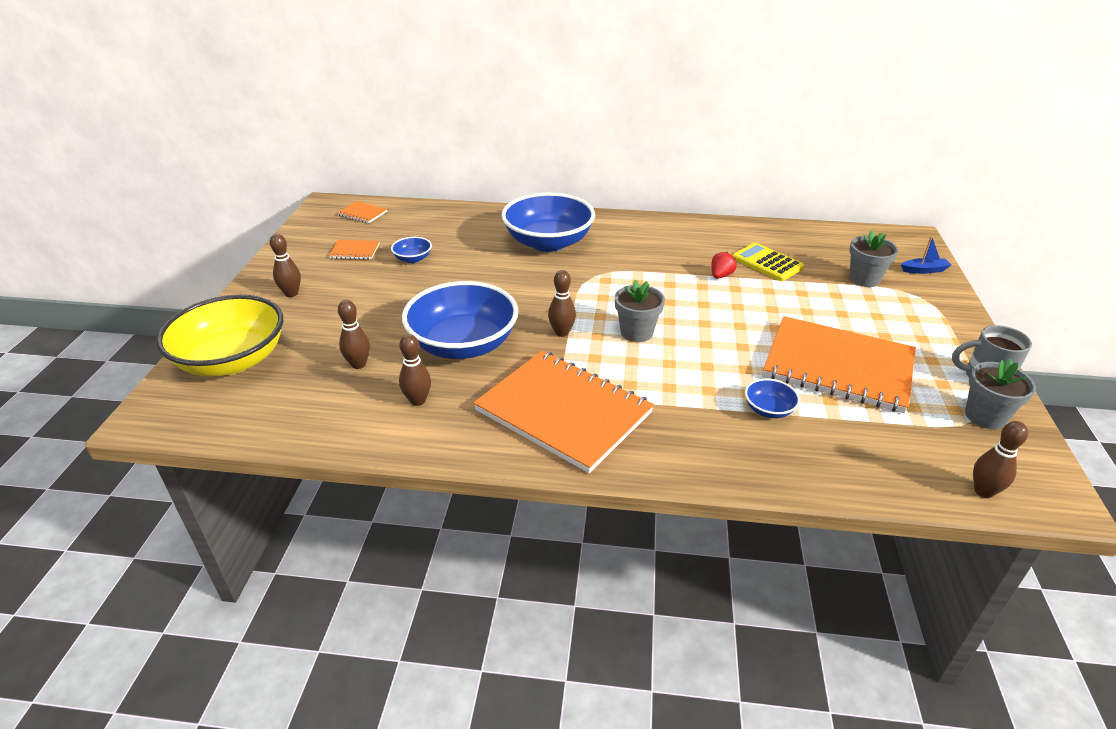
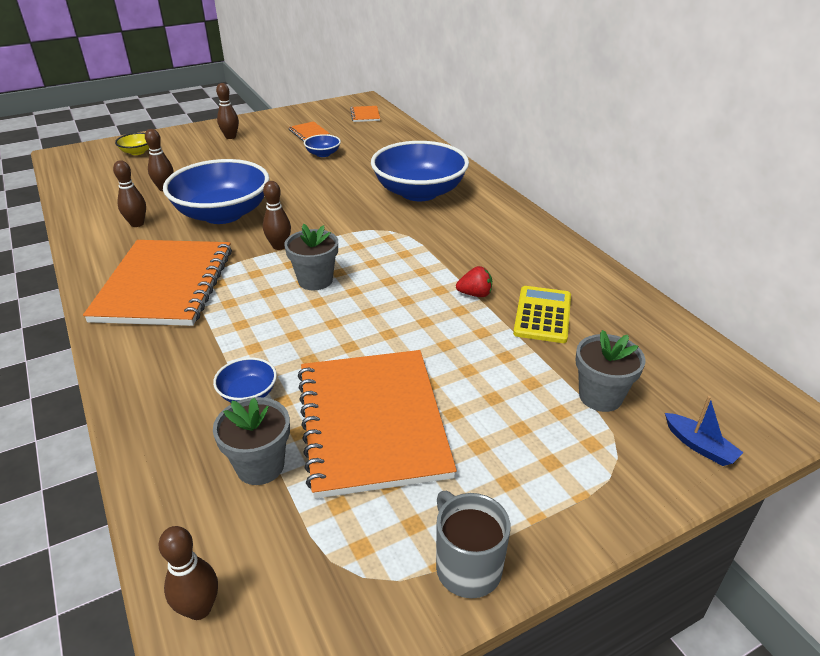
camera: 55 degrees right, 0 degrees up
(232, 360) = (137, 152): yellow bowl -> yellow bowl, size x0.42
(985, 416) = (369, 583): grey flower pot -> grey flower pot (260, 466)

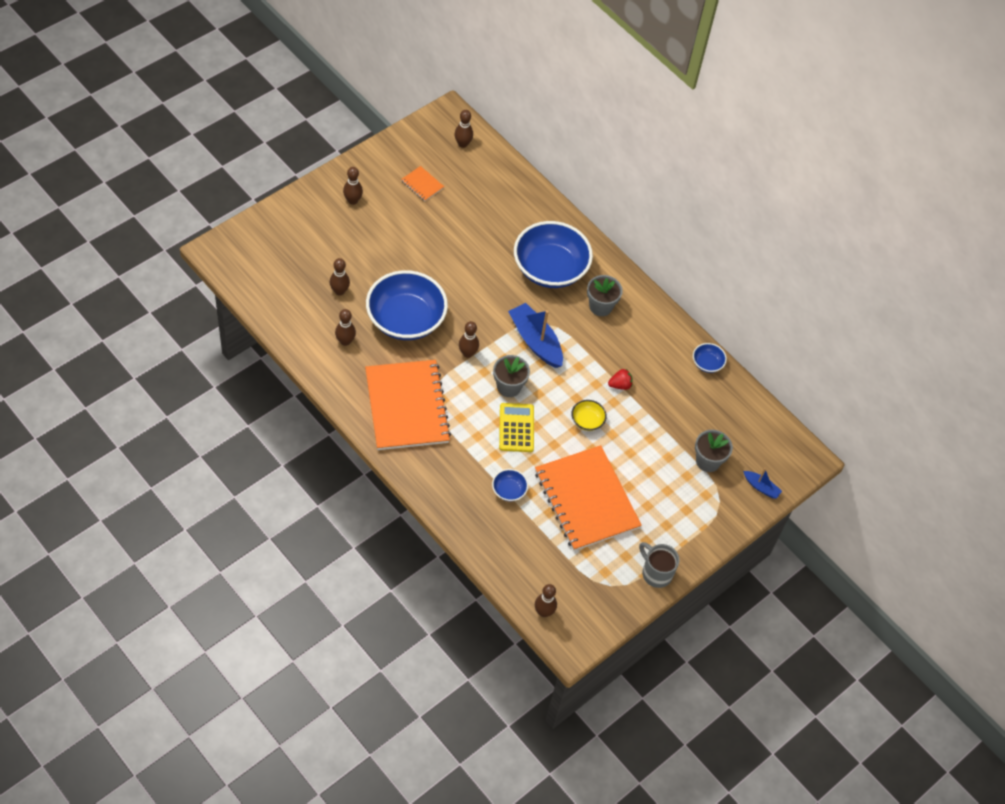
camera: 20 degrees left, 20 degrees up
(137, 152) = (281, 238): yellow bowl -> yellow bowl (587, 421)
(260, 466) = (537, 536): grey flower pot -> grey flower pot (600, 306)
(323, 154) = (450, 220): blue bowl -> blue bowl (707, 363)
(365, 115) = (463, 144): orange notebook -> brown bowling pin
(373, 244) = (535, 341): none -> blue boat
(542, 315) = (666, 398): yellow calculator -> yellow calculator (516, 428)

